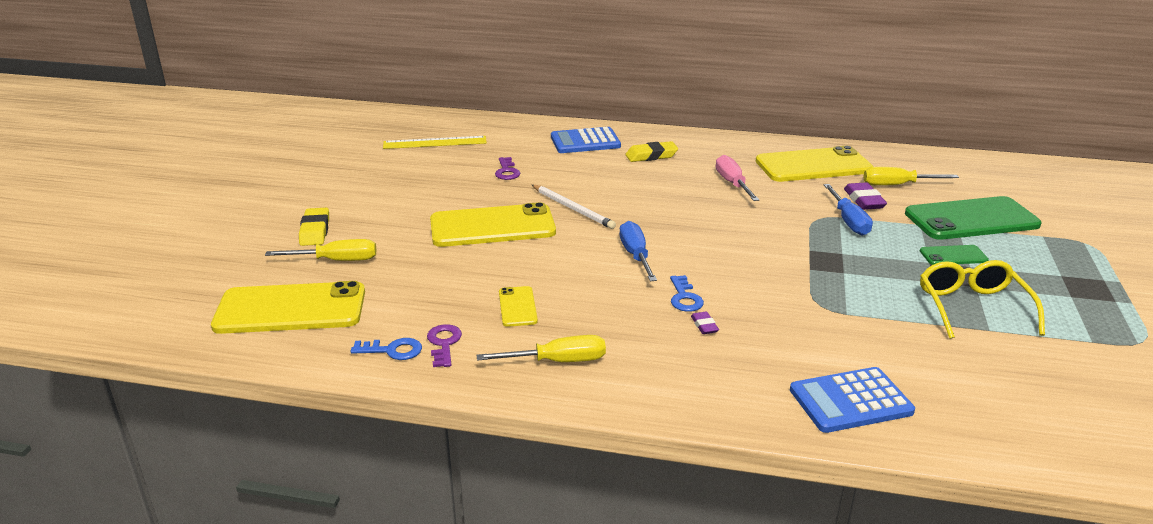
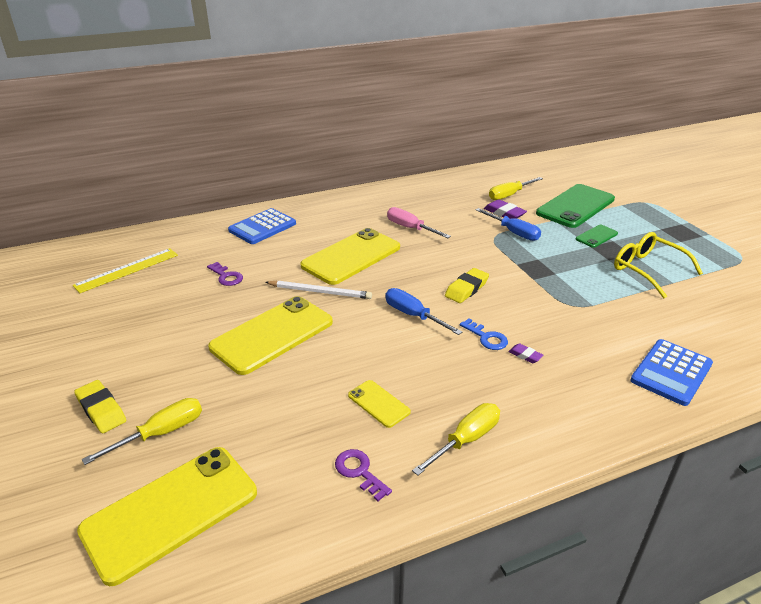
camera: 35 degrees left, 5 degrees up
(392, 350) = (322, 504): blue key -> none
(651, 156) = (328, 224): yellow eraser -> yellow eraser (466, 289)
(813, 165) = (445, 196): yellow phone -> yellow phone (351, 256)

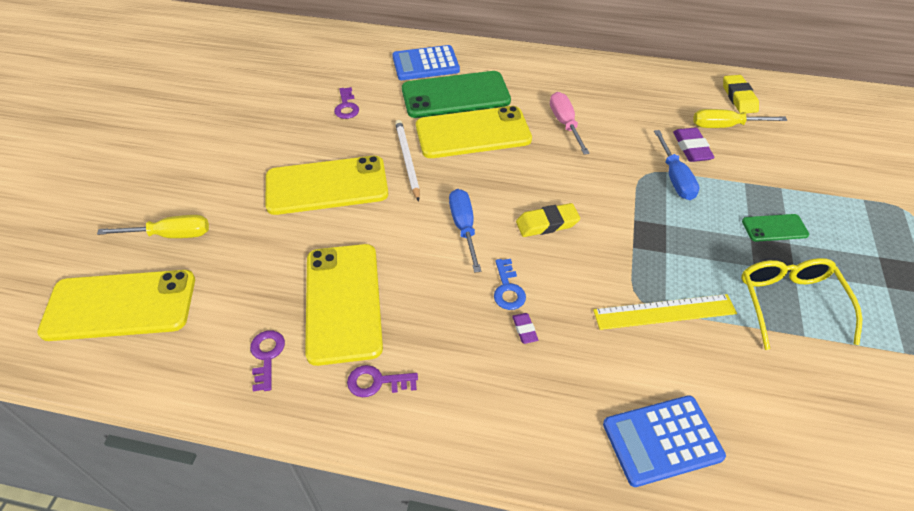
camera: 35 degrees right, 15 degrees up
(101, 410) = (153, 192): yellow eraser -> yellow eraser (739, 97)
(127, 270) = (279, 65): yellow ruler -> yellow ruler (664, 312)
(320, 292) = (407, 160): white pencil -> white pencil turned 150 degrees counterclockwise
(378, 403) = (343, 302): yellow phone -> yellow phone, size x2.13
(466, 440) = (377, 382): yellow screwdriver -> purple key
(575, 206) = (795, 175): green phone -> green phone (455, 95)

